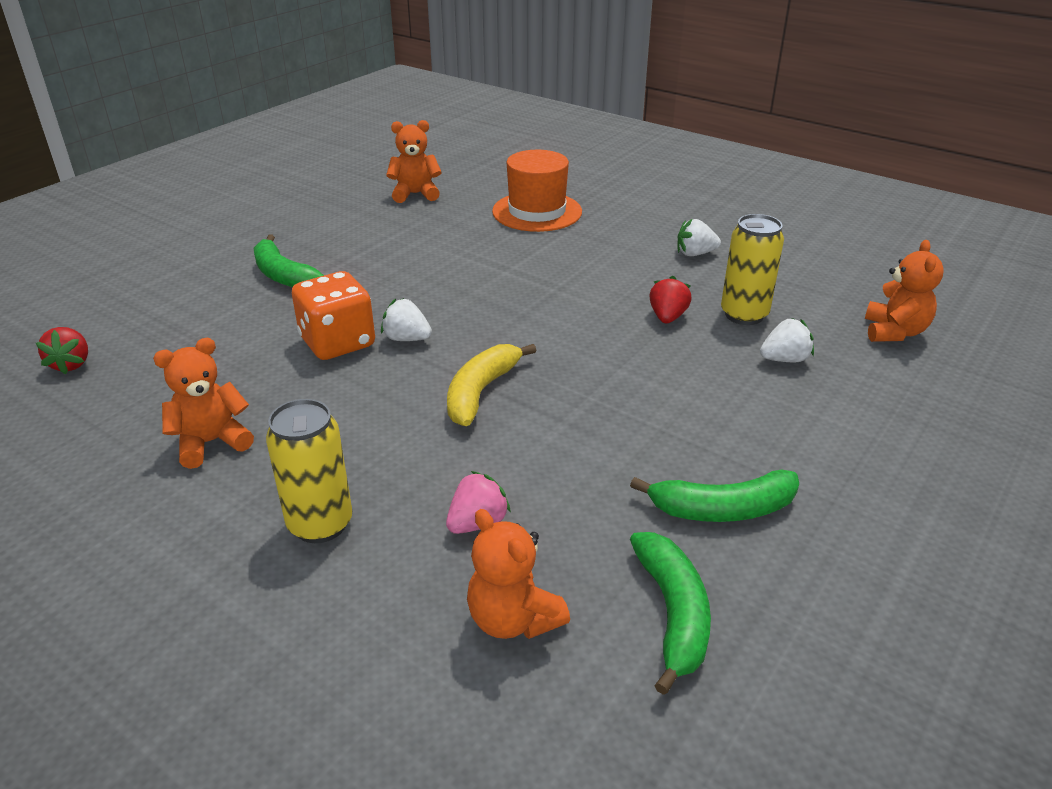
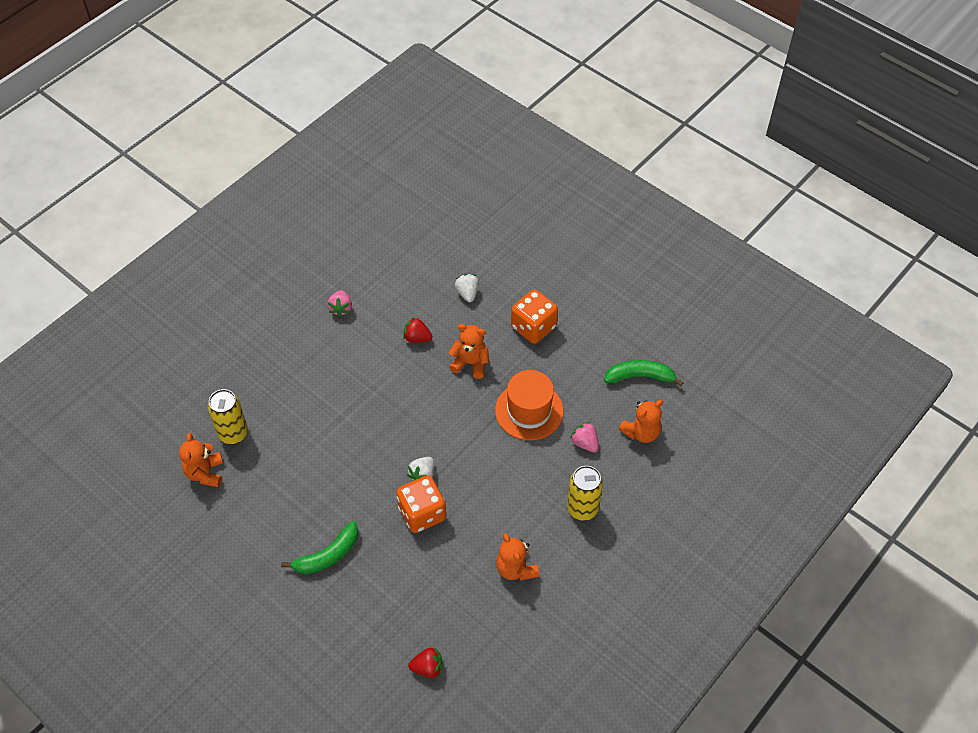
camera: 85 degrees left, 20 degrees up
(481, 392) = (482, 437): yellow banana -> none
(537, 212) = (257, 392): orange hat -> orange hat (529, 411)
(695, 254) = (341, 308): white strawberry -> pink strawberry
(722, 509) = (581, 347): green banana -> none
(744, 315) = (420, 300): yellow can -> yellow can (233, 433)
(744, 440) = (533, 327): none -> orange dice
(894, 332) = (447, 237): orange teddy bear -> orange teddy bear (470, 363)

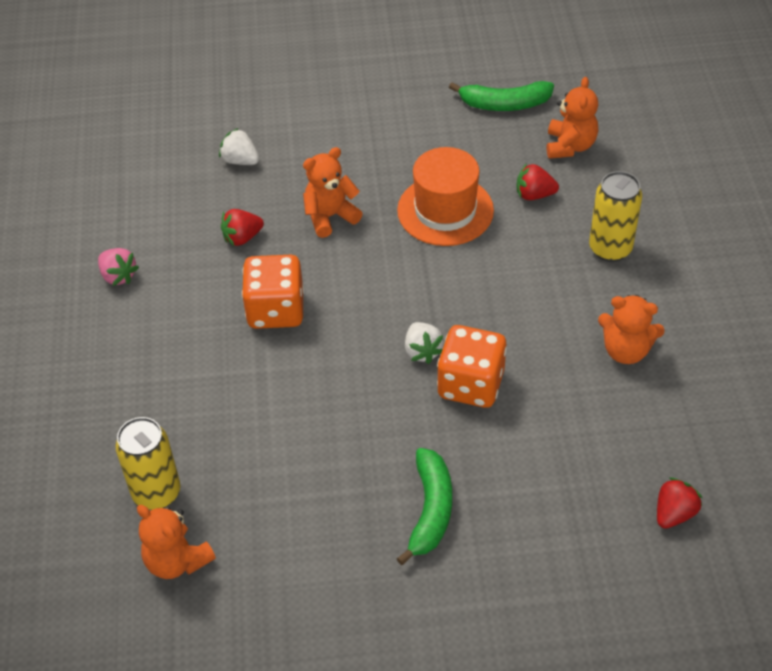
camera: 45 degrees left, 5 degrees down
(533, 327) = (349, 139): orange dice -> orange dice (275, 310)
(585, 443) = (534, 195): pink strawberry -> red strawberry
(640, 377) = (504, 104): green banana -> green banana turned 135 degrees counterclockwise

